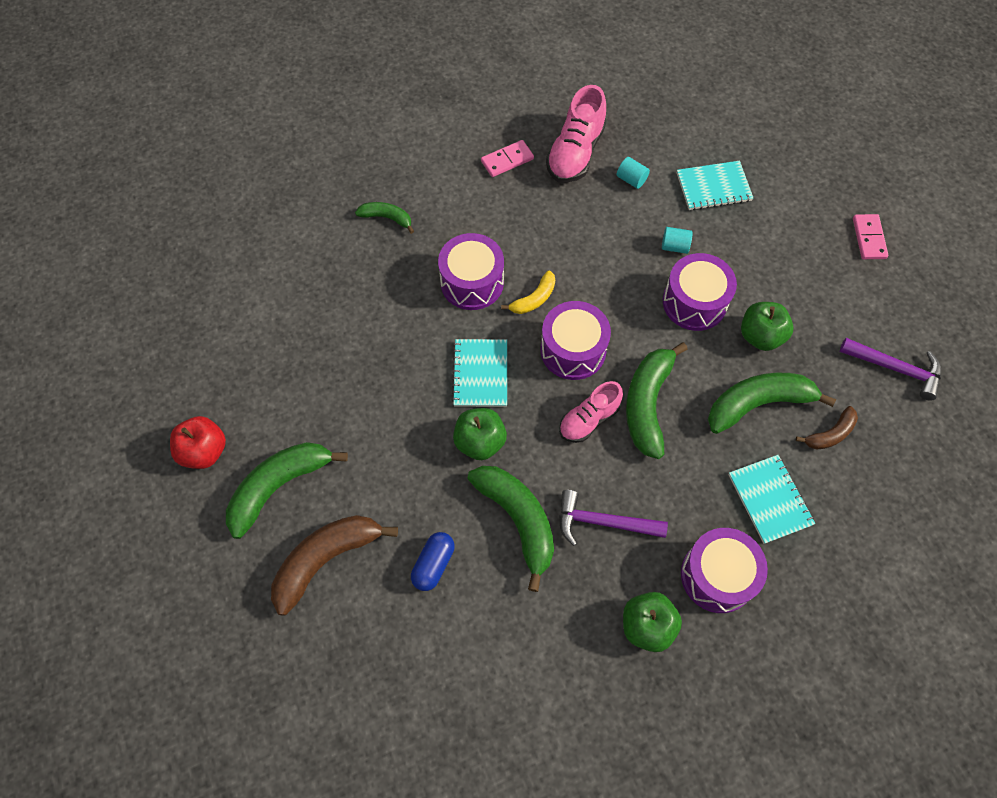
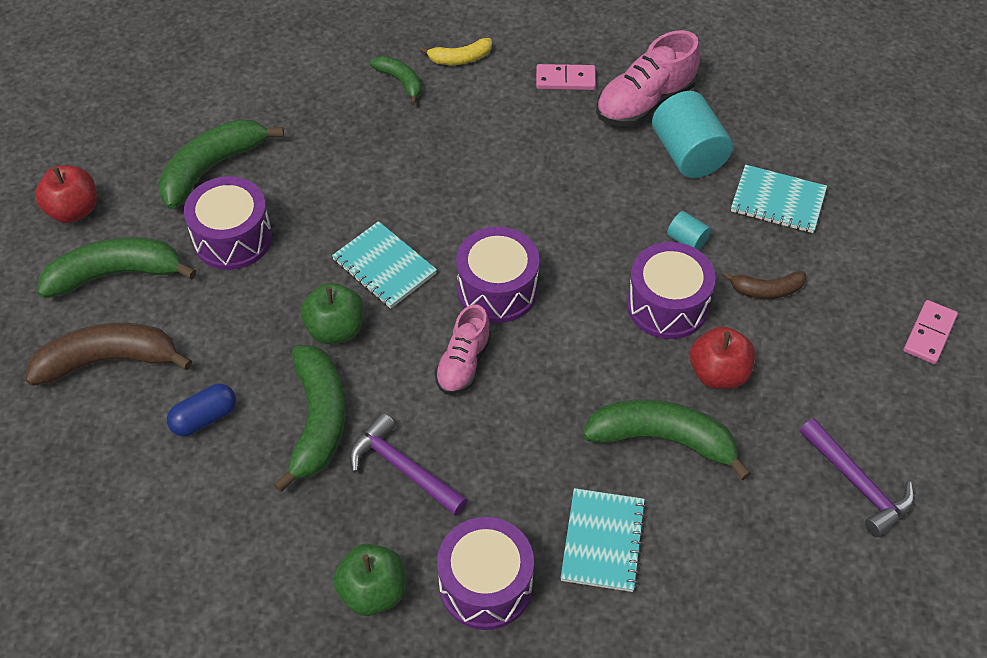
camera: 30 degrees right, 10 degrees down
(472, 282) = (441, 178): purple drum -> purple drum (232, 238)
(480, 374) = (384, 267): turquoise notebook -> turquoise notebook turned 75 degrees counterclockwise
(534, 299) = (493, 222): yellow banana -> yellow banana (460, 58)
(589, 419) = (463, 363): pink shoe -> pink shoe turned 60 degrees counterclockwise
(631, 179) = (688, 154): turquoise cylinder -> turquoise cylinder, size x2.10
(647, 404) = (538, 379): green banana -> green banana (212, 168)
(760, 336) = (718, 373): green apple -> red apple
(830, 434) = (725, 511): brown banana -> brown banana (766, 290)

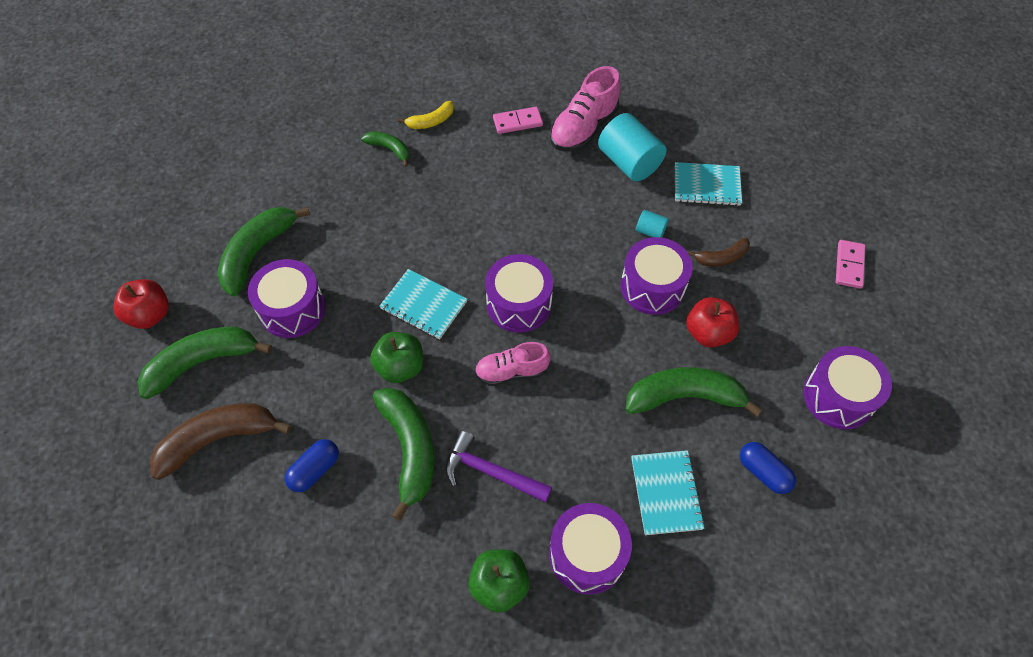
camera: 15 degrees left, 5 degrees up
(463, 363) = (511, 371): pink shoe -> pink shoe turned 75 degrees clockwise
(731, 547) = (763, 472): none -> blue capsule
(857, 484) = (838, 397): purple hammer -> purple drum

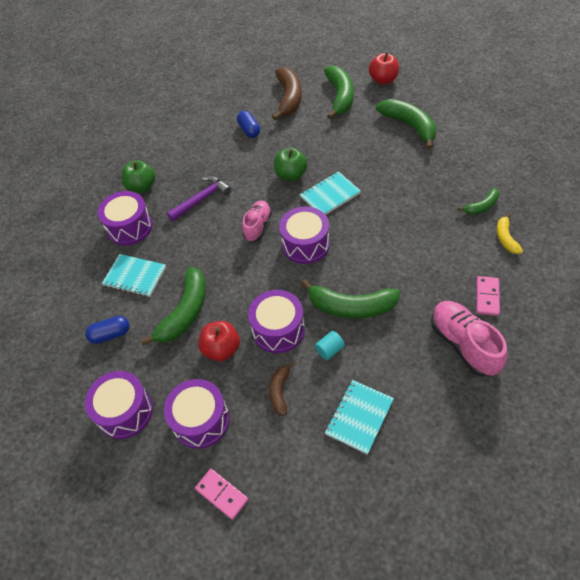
camera: 120 degrees right, 5 degrees down
(292, 309) = (358, 135): purple drum -> purple drum (201, 420)
(409, 449) = (237, 168): green banana -> green banana (351, 307)
(629, 162) = (410, 364): turquoise cylinder -> none

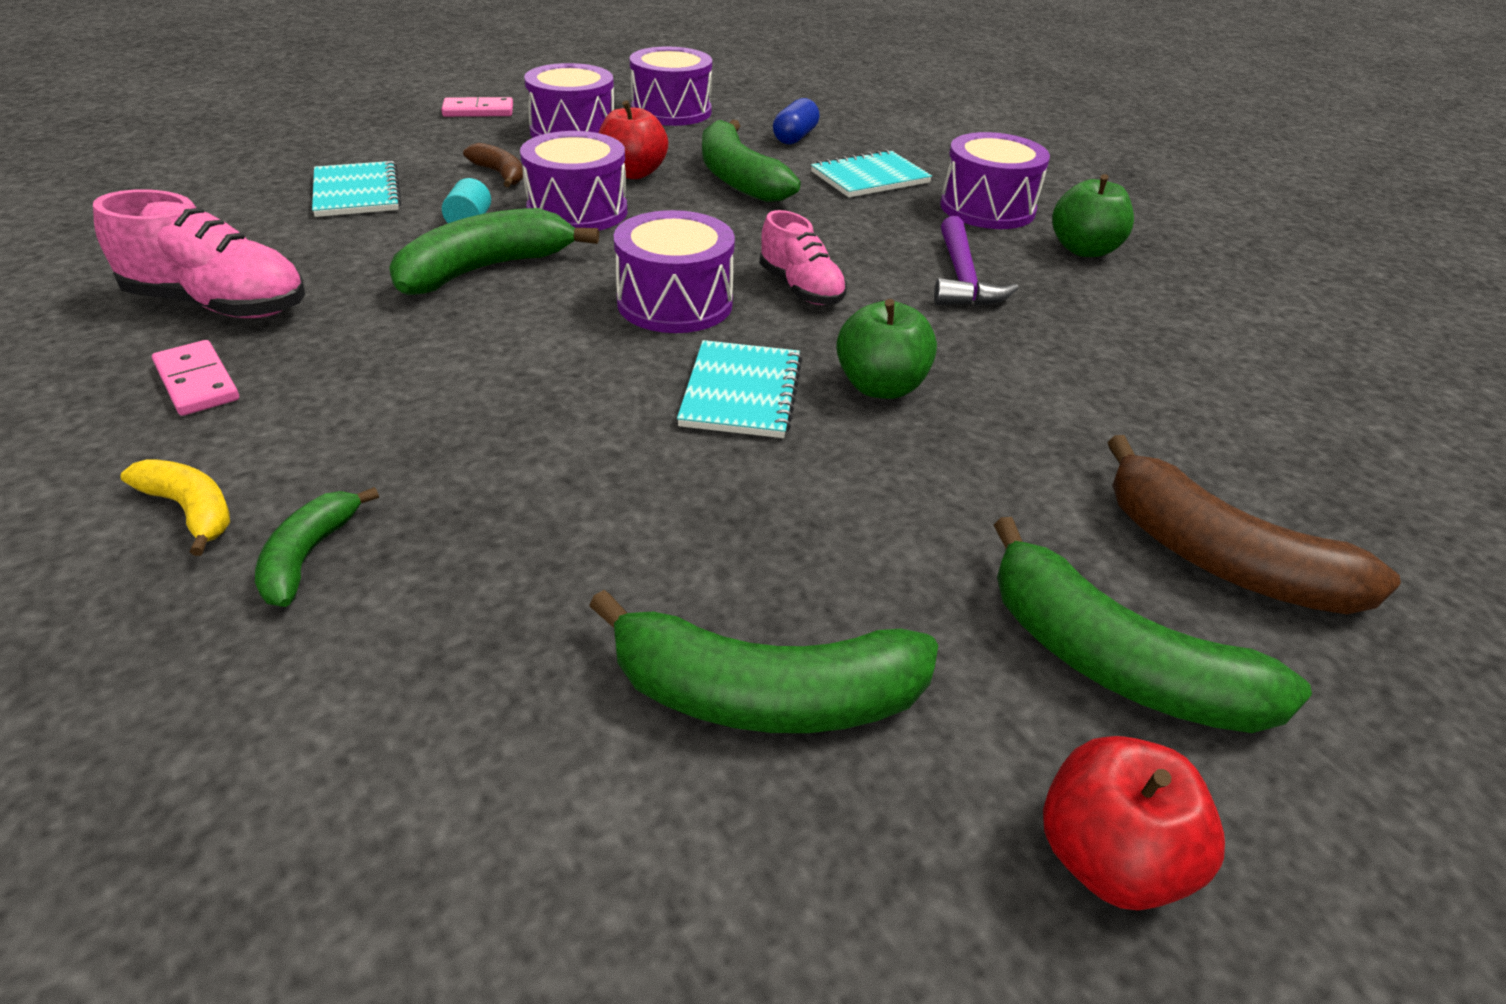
camera: 125 degrees right, 15 degrees down
(249, 130) = (1130, 423): blue capsule -> none

